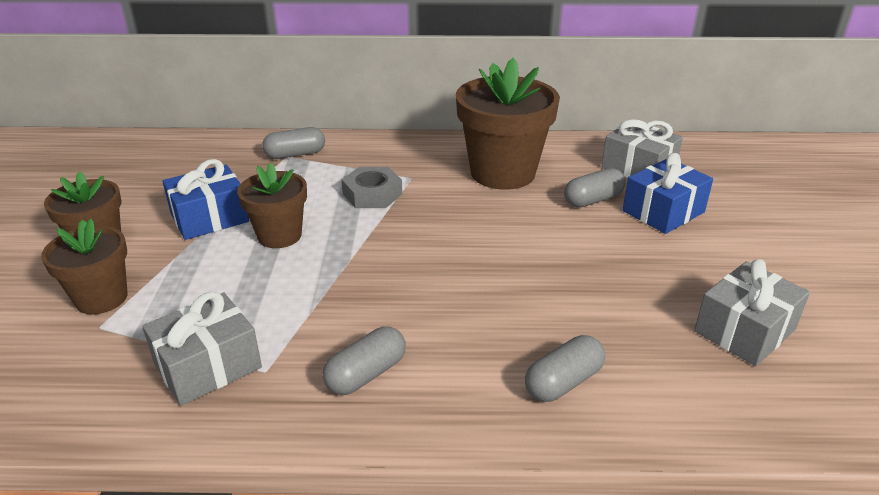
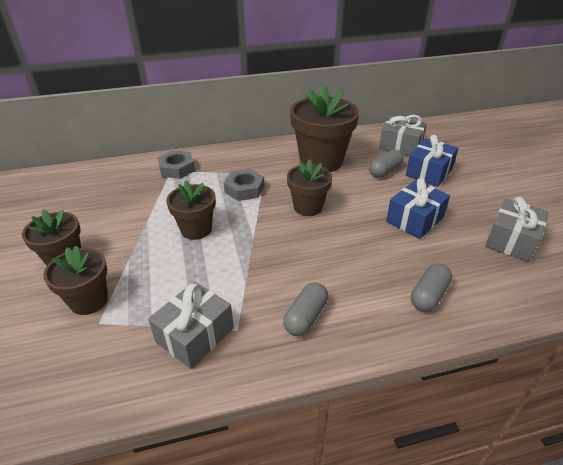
camera: 15 degrees left, 5 degrees up
(210, 218) = (139, 225): blue gift -> blue gift (414, 220)
(295, 154) = (177, 168): grey capsule -> grey nut
(449, 231) = (308, 207): none -> brown flower pot

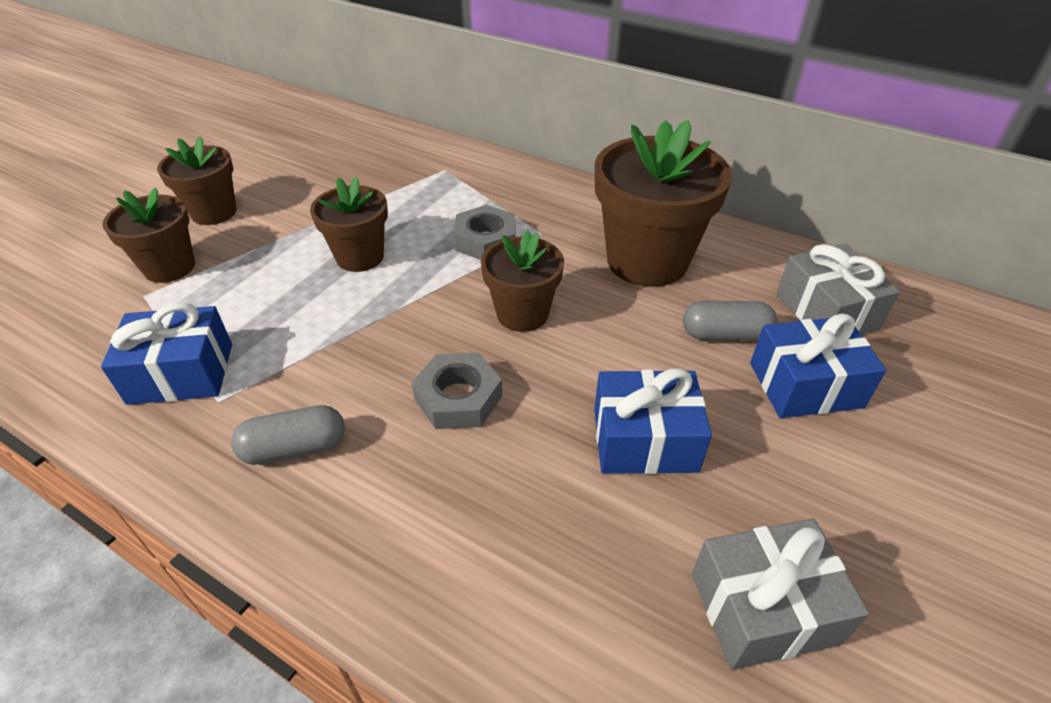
camera: 45 degrees right, 5 degrees up
(177, 168) = (454, 170): grey nut -> grey nut (458, 398)
(195, 335) = (181, 373): grey gift -> blue gift
(429, 295) = (472, 561): grey capsule -> none

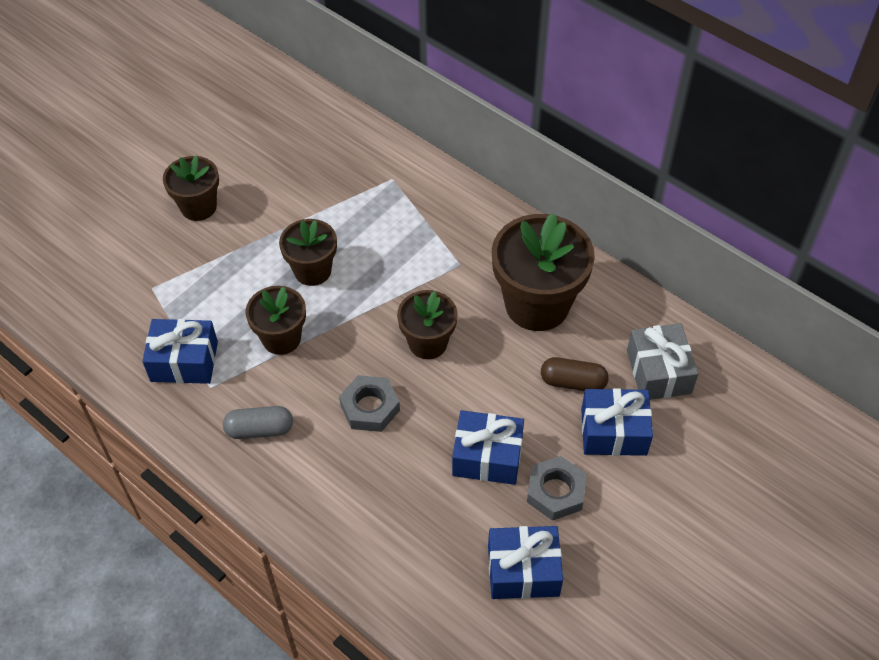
camera: 10 degrees right, 10 degrees up
(169, 267) = (168, 262): brown flower pot -> brown flower pot (281, 338)
(486, 240) = (413, 266): grey nut -> grey nut (555, 492)
(725, 334) = (573, 382): grey capsule -> brown capsule
(763, 608) = (523, 570): grey gift -> blue gift

